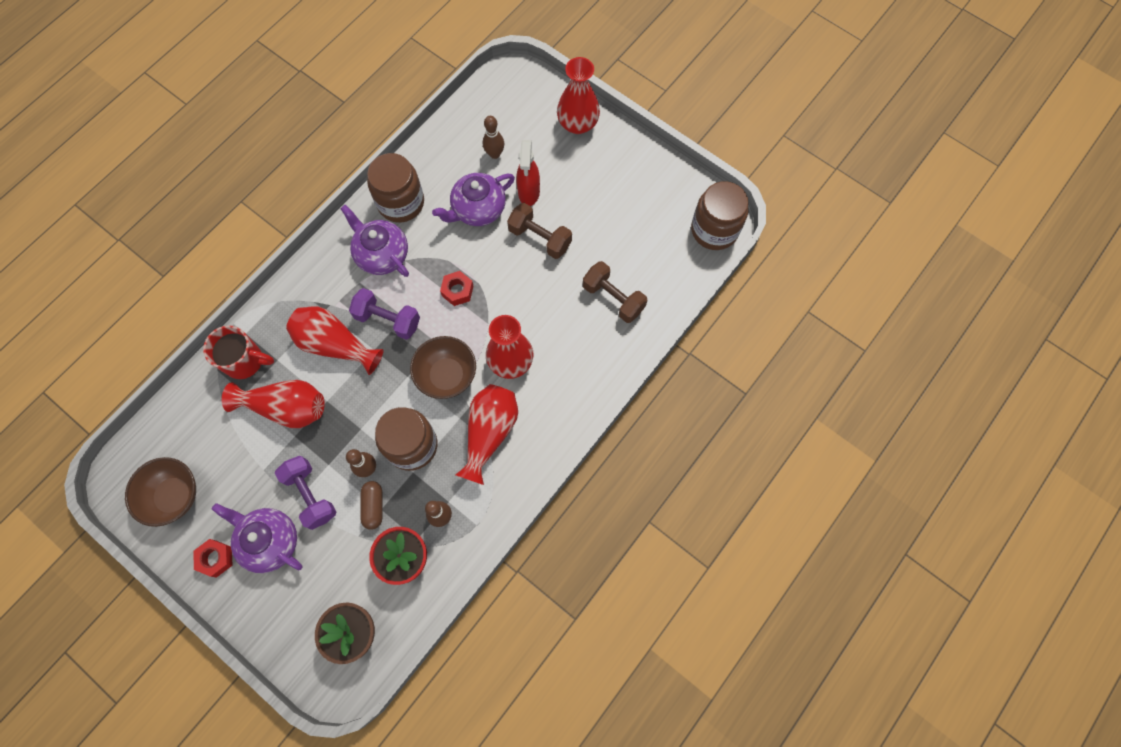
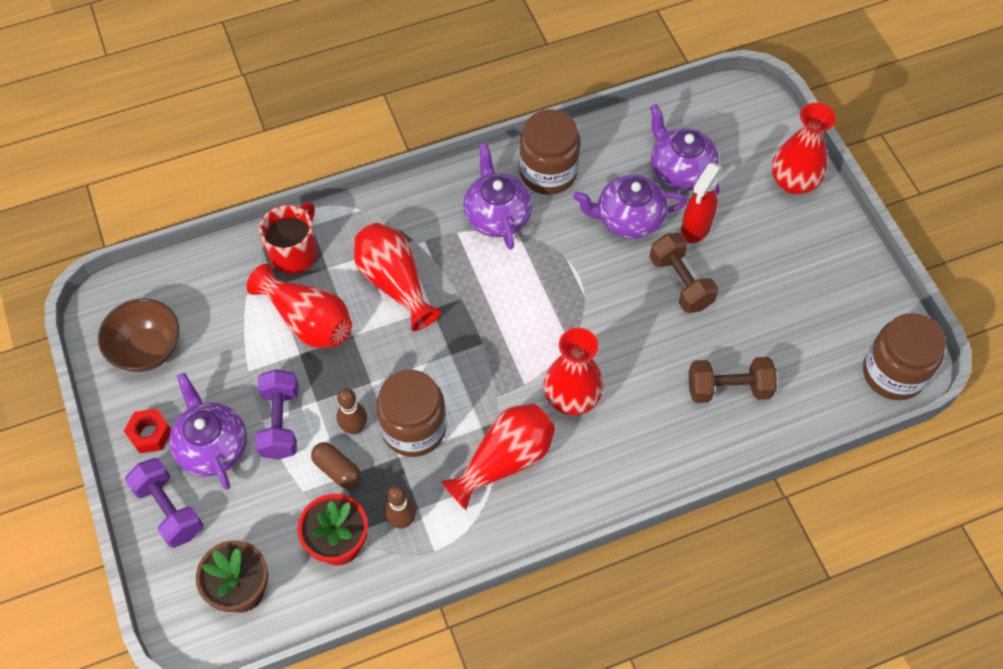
camera: 30 degrees right, 10 degrees down
(245, 361) = (294, 253): red mug -> red mug turned 105 degrees counterclockwise
(373, 506) = (337, 470): brown capsule -> brown capsule turned 75 degrees counterclockwise
(388, 320) = (464, 285): purple dumbbell -> purple dumbbell (169, 509)
(447, 375) = (494, 375): brown bowl -> none
(457, 291) = (556, 293): red nut -> none
(494, 154) = (680, 170): brown bowling pin -> purple teapot
(613, 298) = (728, 388): brown dumbbell -> brown dumbbell turned 75 degrees counterclockwise

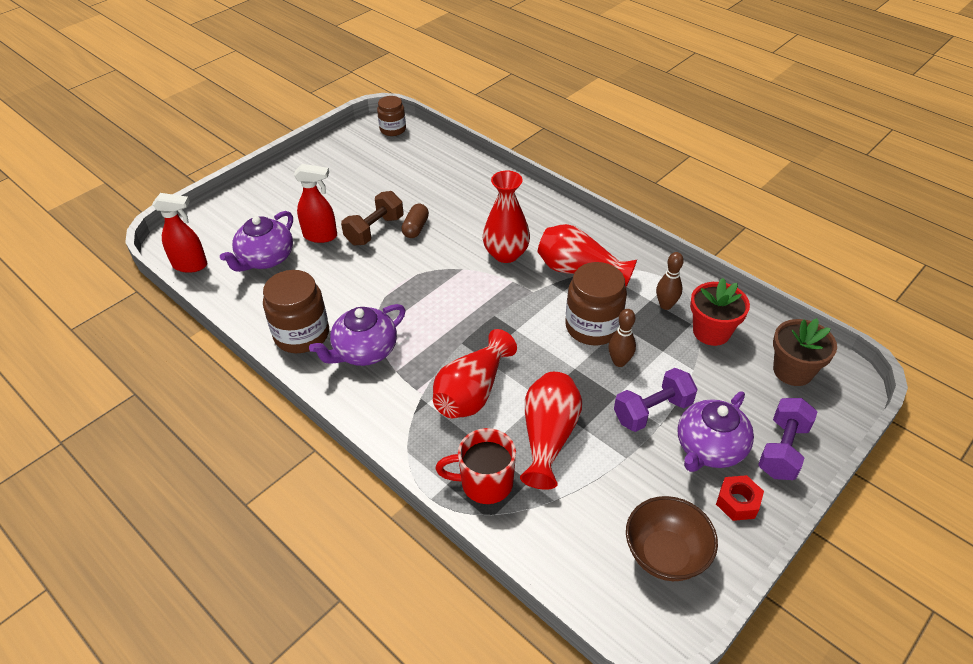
camera: 115 degrees left, 15 degrees down
(337, 470) = (660, 357): brown capsule -> brown capsule (416, 228)
(628, 219) = (329, 273): purple teapot -> none
(701, 106) = (190, 265): none -> red spray bottle
(728, 388) = (448, 188): brown dumbbell -> none
(793, 182) = (252, 200): red vase -> none
(893, 373) = (393, 129): brown jar -> brown jar, size x0.62

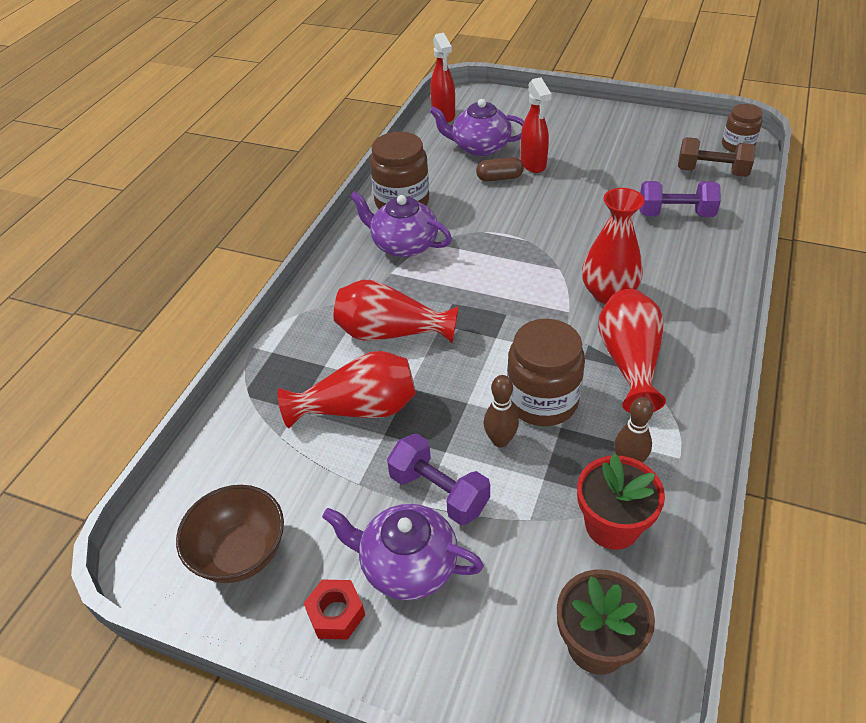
camera: 70 degrees right, 0 degrees up
(374, 230) = (568, 192): brown dumbbell -> brown dumbbell (712, 172)
(416, 228) = (594, 216): brown capsule -> brown capsule (499, 178)
(484, 483) = (283, 378): red mug -> none
(782, 450) = (441, 654): purple dumbbell -> purple dumbbell (675, 214)

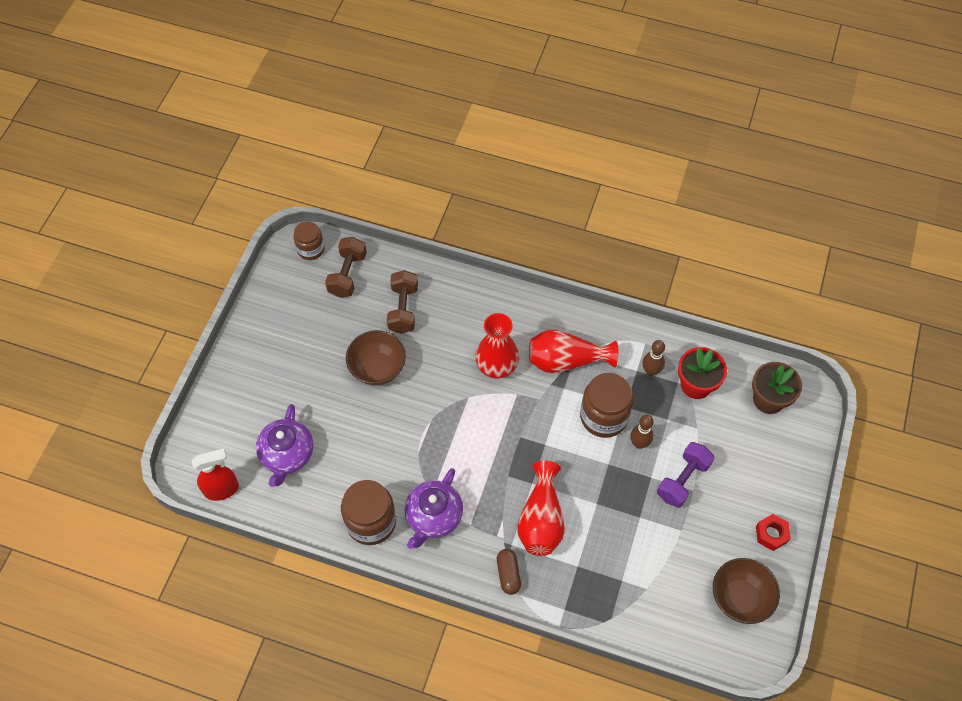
camera: 95 degrees left, 15 degrees up
(359, 409) = (618, 536): red vase -> none
(407, 565) = (735, 496): purple teapot -> none
(499, 178) = (340, 438): brown capsule -> brown capsule (508, 574)
(533, 164) = (321, 409): red spray bottle -> none
(589, 198) = (378, 368): none -> brown bowl
(675, 214) = (403, 309): purple dumbbell -> brown dumbbell

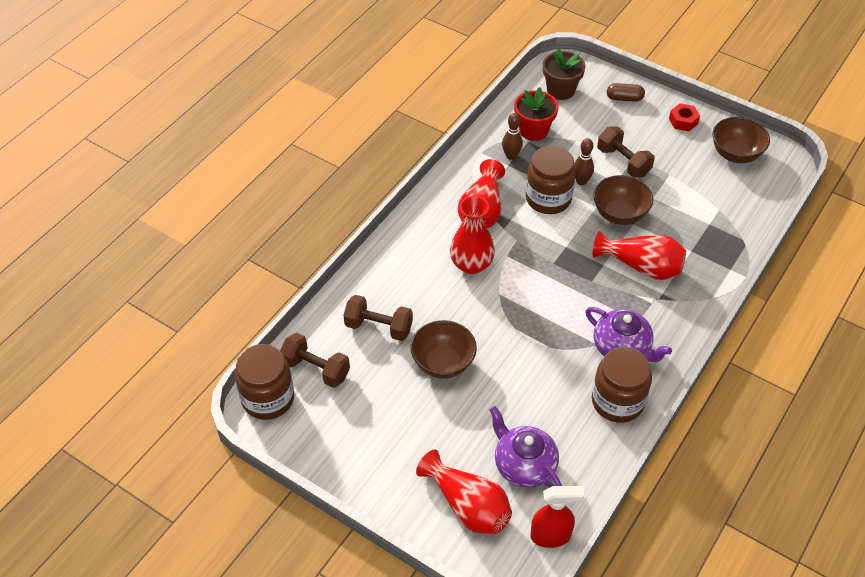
camera: 75 degrees left, 10 degrees down
(222, 489) = (551, 536): red spray bottle -> red spray bottle turned 90 degrees clockwise
(239, 419) = (467, 505): none -> red vase
(287, 455) = (523, 465): purple teapot -> purple teapot turned 150 degrees counterclockwise
(311, 249) = (268, 398): brown jar -> brown jar, size x1.62
(508, 574) = (691, 302): brown capsule -> brown capsule (624, 98)
(605, 488) = (619, 214): none -> brown bowl
(683, 480) = (623, 162): purple dumbbell -> brown dumbbell

